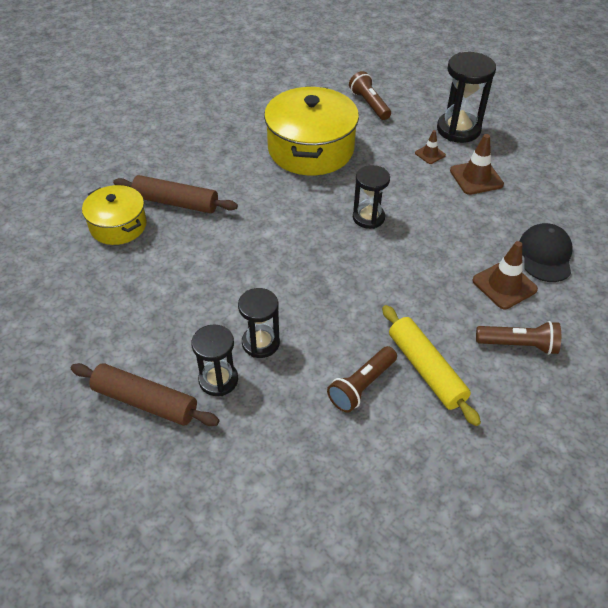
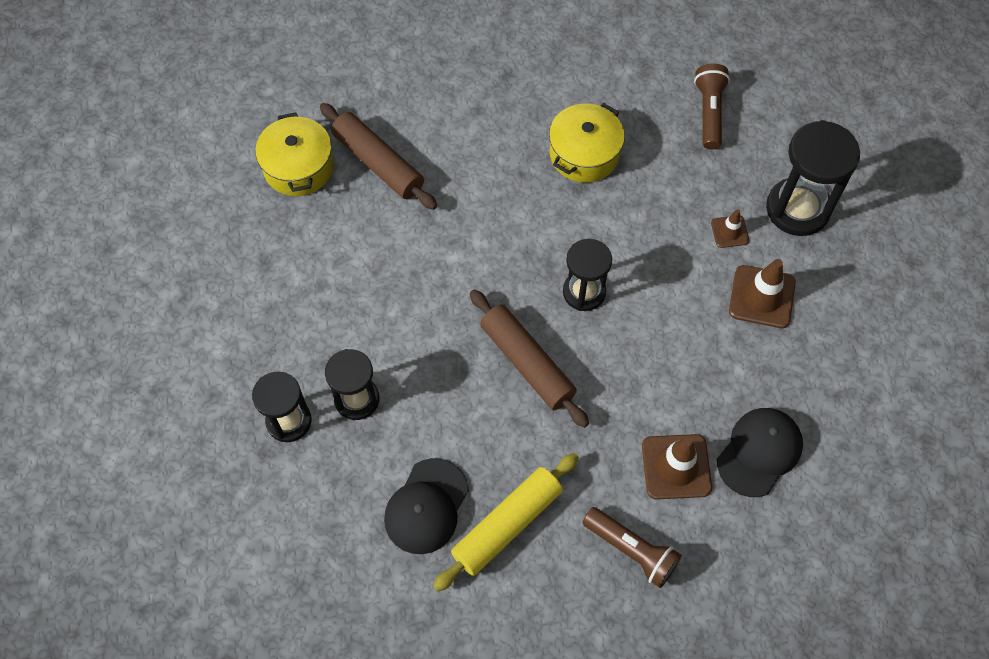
camera: 30 degrees right, 15 degrees up
(145, 401) = (206, 408): brown rolling pin -> brown rolling pin (527, 363)
(310, 149) = (584, 154): yellow pot -> yellow pot, size x0.59
(361, 386) = (426, 506): brown flashlight -> black cap
(426, 370) = (507, 525): yellow rolling pin -> yellow rolling pin turned 45 degrees clockwise

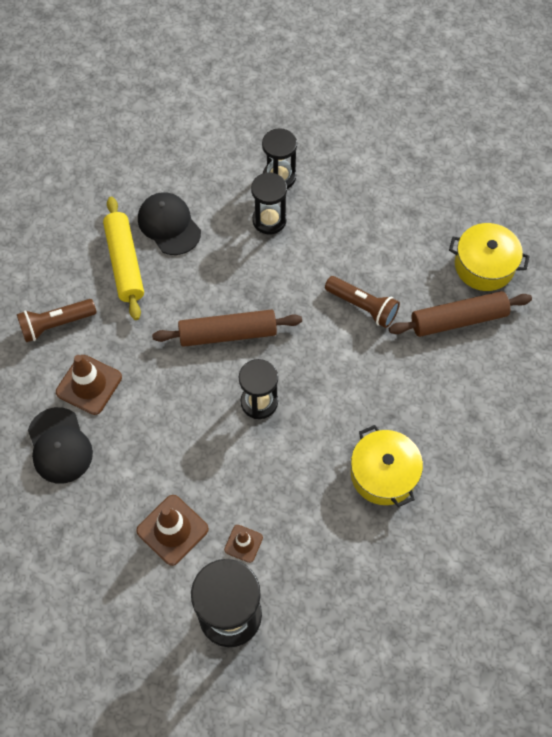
camera: 120 degrees right, 0 degrees up
(709, 113) = (368, 605): brown flashlight -> brown flashlight (362, 307)

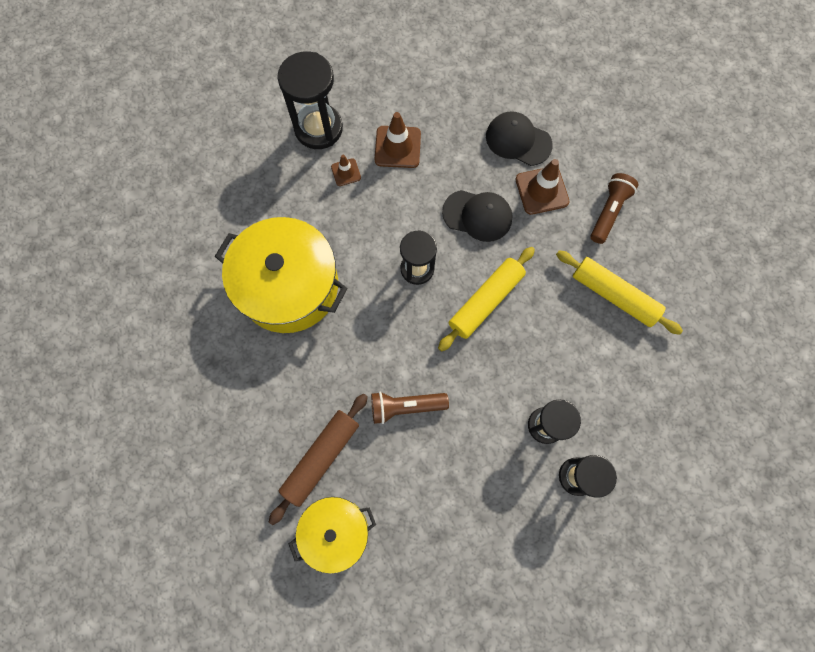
camera: 140 degrees right, 10 degrees up
(169, 225) = (616, 354): black cap -> black cap (477, 215)
(228, 334) = (485, 301): brown rolling pin -> yellow rolling pin
(383, 474) = (289, 286): yellow pot -> yellow pot, size x1.70

